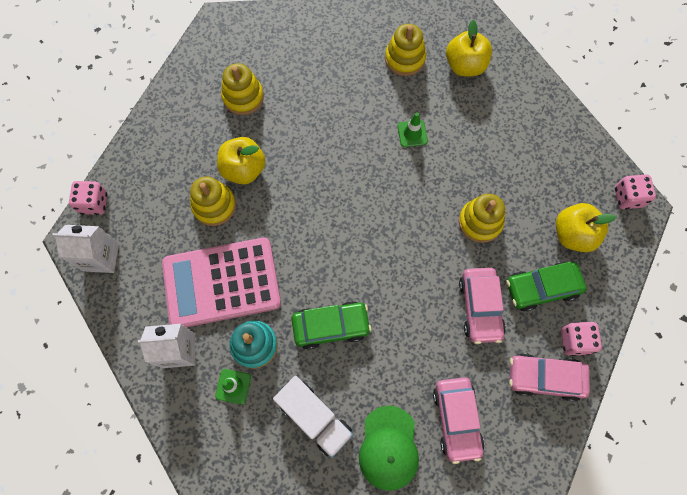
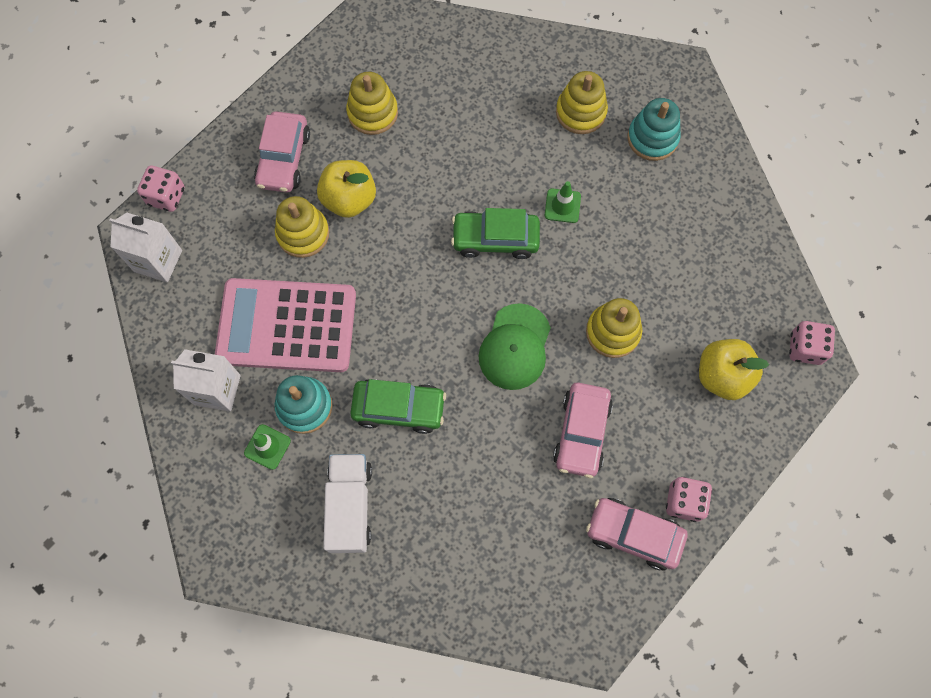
camera: 15 degrees right, 0 degrees up
(314, 417) = (350, 506): white truck -> white truck turned 150 degrees counterclockwise
(389, 448) = (425, 564): green cap -> green cap (515, 347)
(456, 419) = (514, 554): pink car -> pink car (284, 159)
(465, 65) = (652, 138): yellow apple -> turquoise stacking toy
(541, 288) = (663, 429): green car -> green car (495, 239)

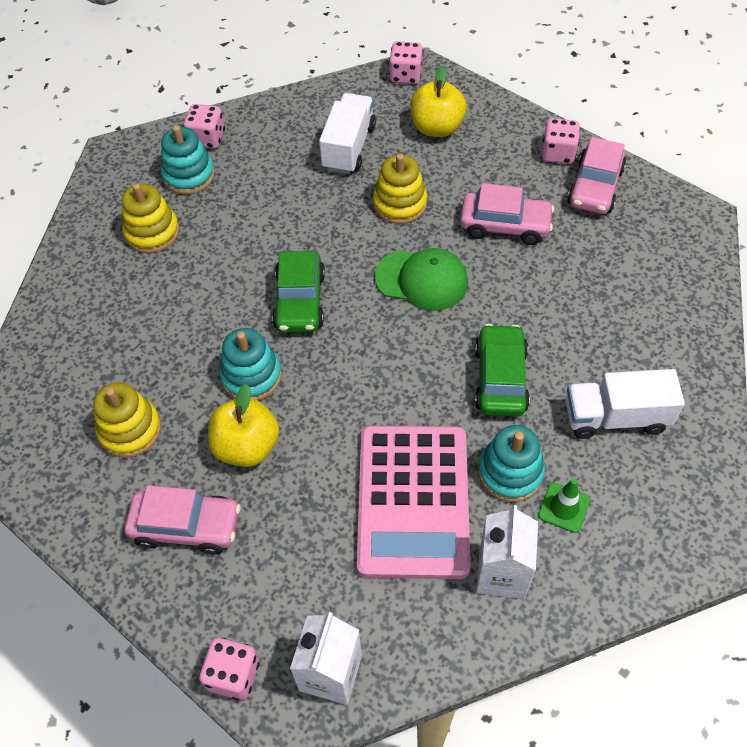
camera: 90 degrees left, 15 degrees down
(303, 233) = (291, 494): yellow stacking toy -> none
(417, 201) = (251, 376): none -> turquoise stacking toy
(562, 206) = (262, 245): green traffic cone -> none
(691, 285) = (349, 147): none -> white truck
(703, 152) = (207, 139): none -> pink dice

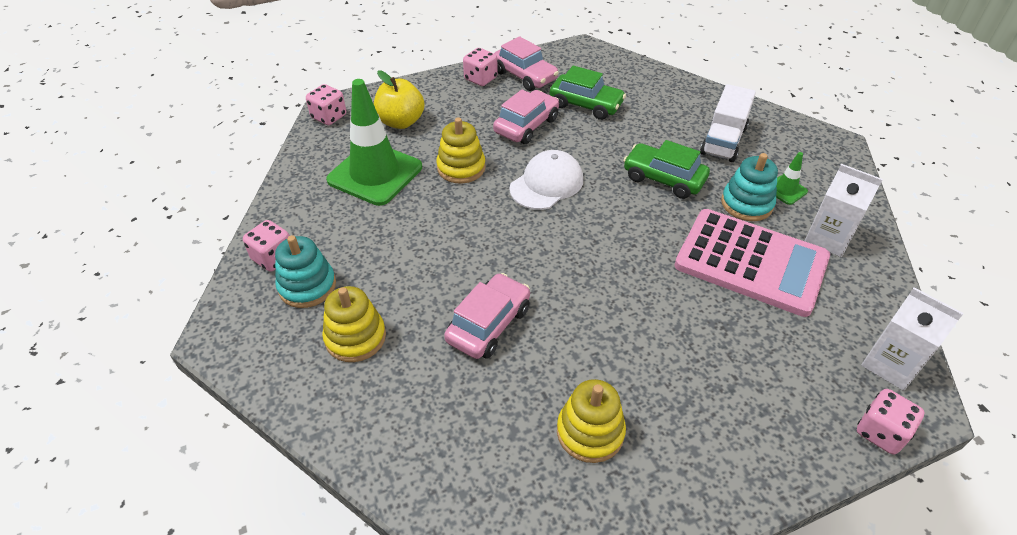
camera: 65 degrees left, 10 degrees down
(186, 526) = (719, 419): pink car -> pink car (488, 324)
(247, 446) = (653, 347): yellow apple -> none
(251, 376) = (579, 319): turquoise stacking toy -> none
(300, 301) = (518, 259): green car -> green car (586, 105)
(349, 147) = (375, 174): white truck -> green traffic cone
(421, 280) = (546, 184): green cap -> white cap

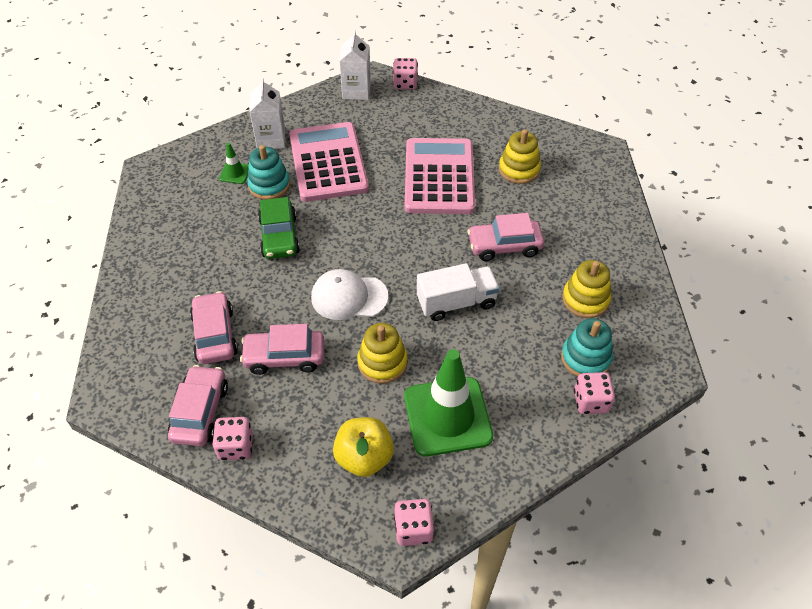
camera: 130 degrees left, 5 degrees up
(586, 105) = (215, 335): green car -> pink car
(646, 341) = (439, 177): none -> pink calculator
(723, 141) = (198, 226): white truck -> white truck (456, 302)

